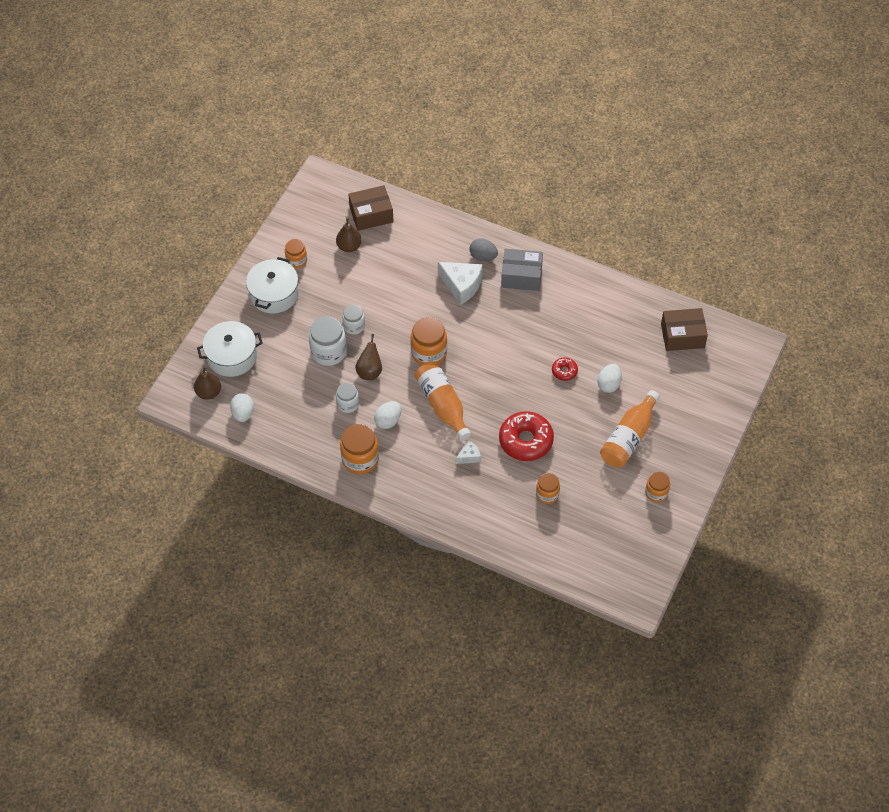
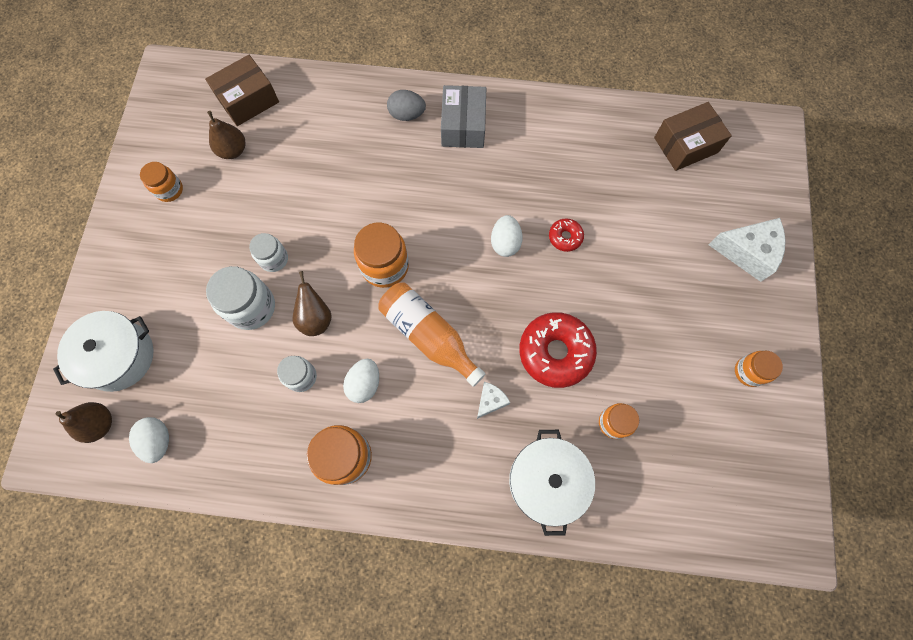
camera: 20 degrees left, 15 degrees up
(274, 294) = (152, 246): white pot -> white pot (546, 481)
(461, 285) = (394, 160): white cheese -> white cheese (747, 252)
(521, 276) = (463, 126): grey box -> grey box turned 75 degrees counterclockwise
(609, 384) = (626, 237): white egg -> white egg (505, 243)
(629, 438) = (681, 304): orange bottle -> none

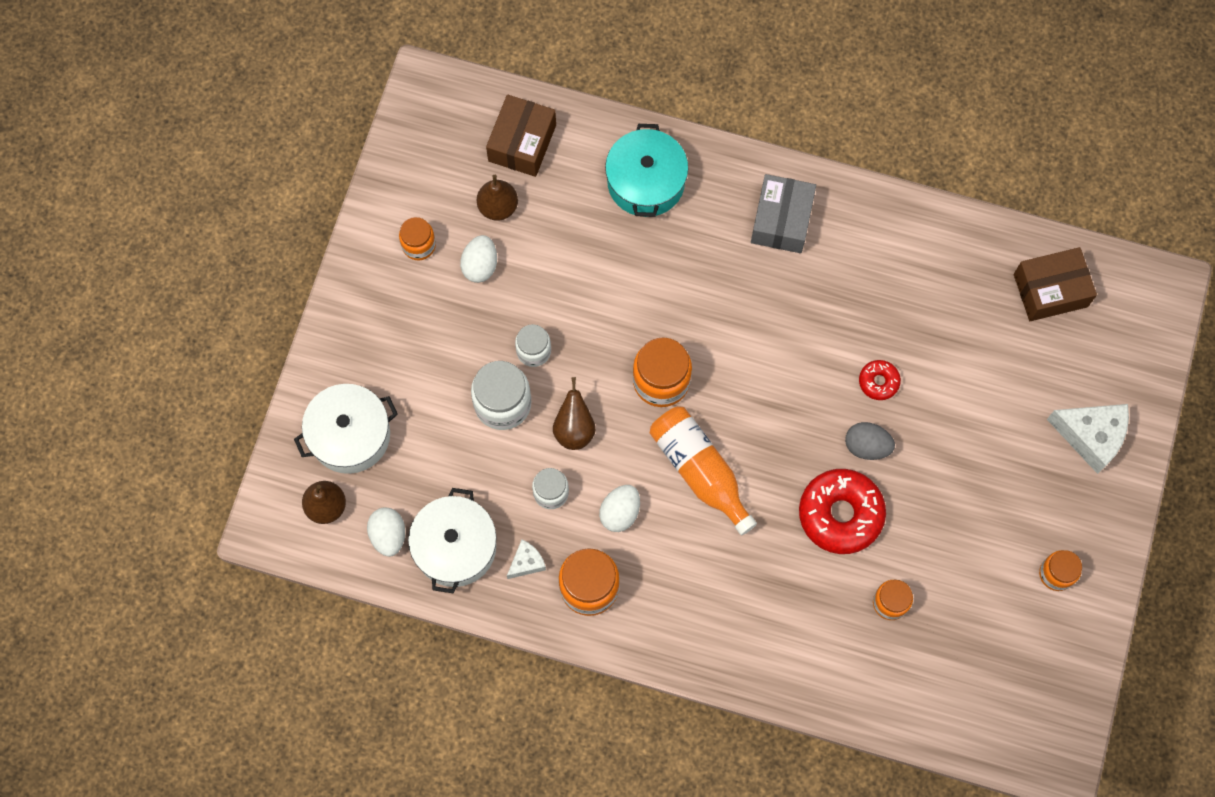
camera: 10 degrees right, 0 degrees up
(248, 100) = (522, 143): brown box -> brown box turned 45 degrees counterclockwise
(351, 114) = (646, 182): none -> turquoise pot
(407, 114) = (714, 194): grey egg -> grey egg (867, 446)
(490, 401) = (757, 555): white cheese -> white cheese (526, 562)
(505, 243) = (806, 377): white egg -> white egg (480, 265)
(546, 481) = (803, 651): white pot -> white pot (455, 547)

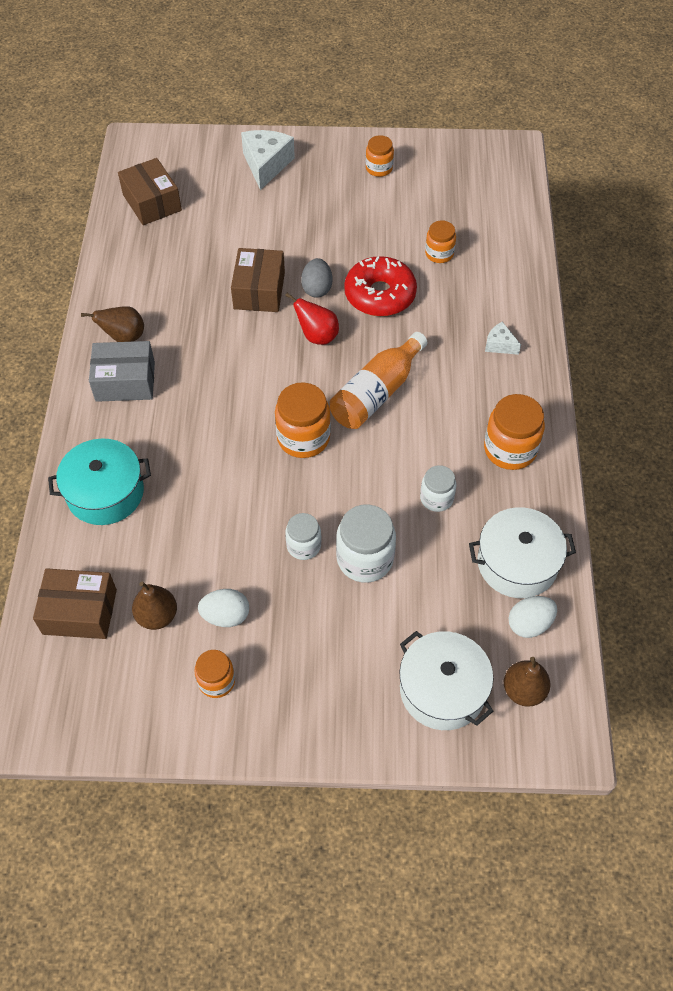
camera: 105 degrees left, 15 degrees down
(526, 562) = (508, 502): white cheese -> white cheese (499, 345)
(574, 429) = (370, 494): brown pear -> brown pear (124, 337)
(620, 512) = (435, 442): white egg -> none
(795, 429) = (317, 336): none -> red pear
(878, 382) = (259, 291): red donut -> brown box

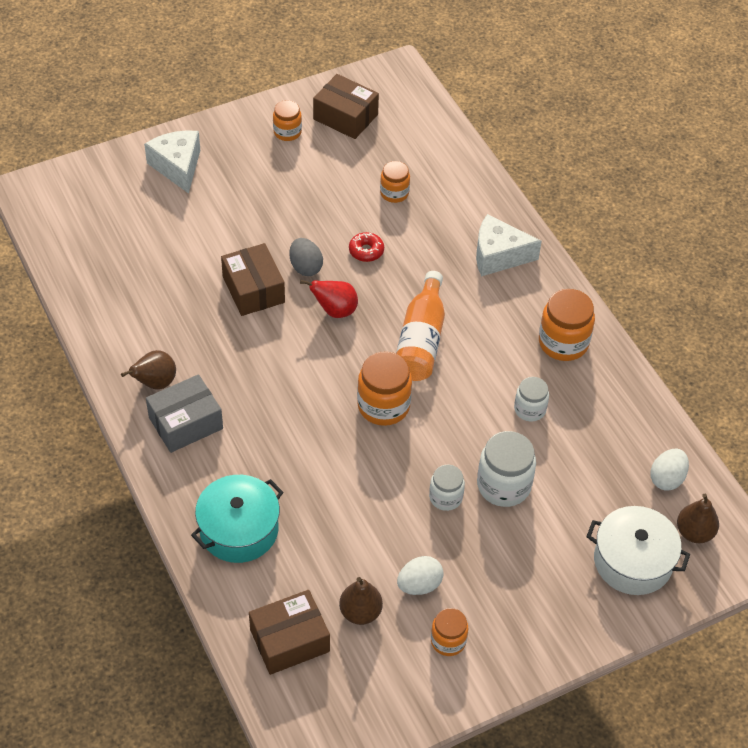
camera: 30 degrees left, 5 degrees down
(152, 202) = (90, 244): brown box -> brown box (345, 117)
(380, 295) = (366, 251): red donut -> red donut, size x0.49
(499, 345) = (498, 255): white cheese -> white cheese, size x1.90
(517, 563) = (627, 434): white pot -> none

